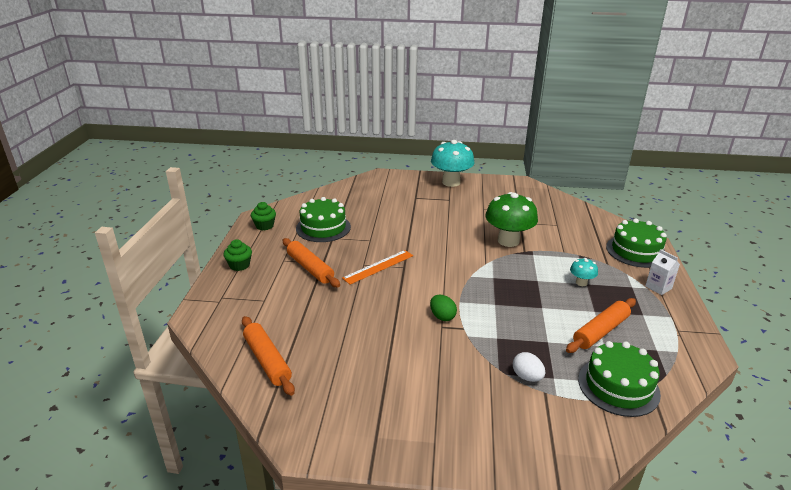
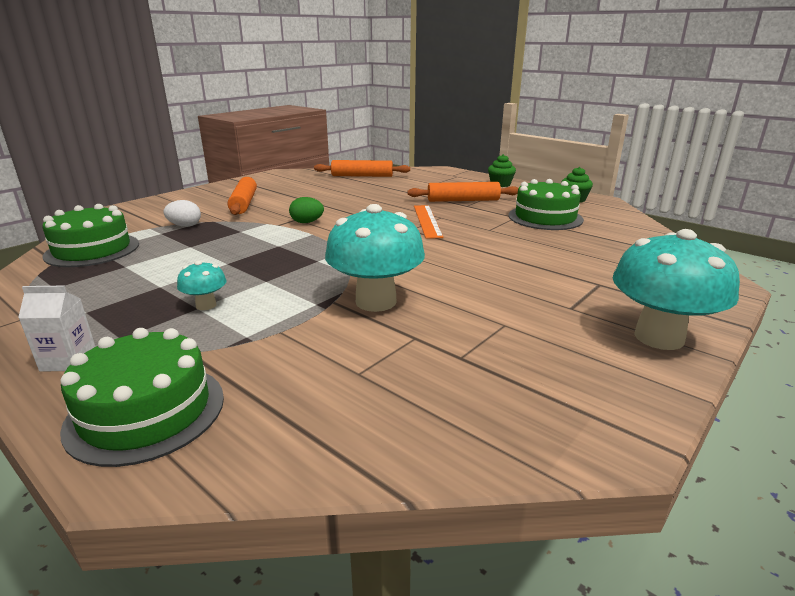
camera: 125 degrees right, 5 degrees down
(508, 241) = (376, 301): green mushroom -> turquoise mushroom
(601, 331) = (137, 274): orange rolling pin -> orange rolling pin (244, 203)

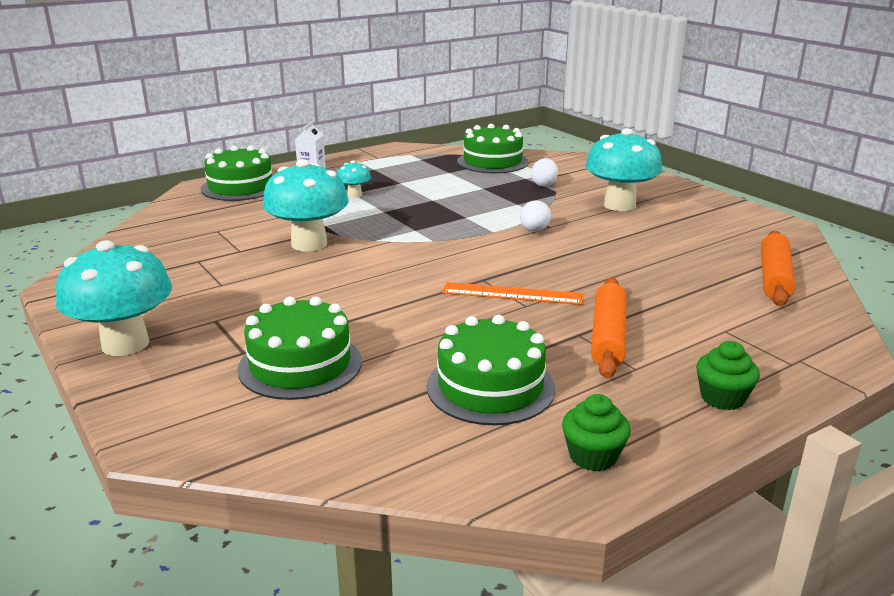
camera: 105 degrees right, 0 degrees up
(244, 203) = (619, 205): orange rolling pin -> turquoise mushroom
(307, 222) = (534, 231): green egg -> white egg
(588, 263) = (300, 365): none -> green cake

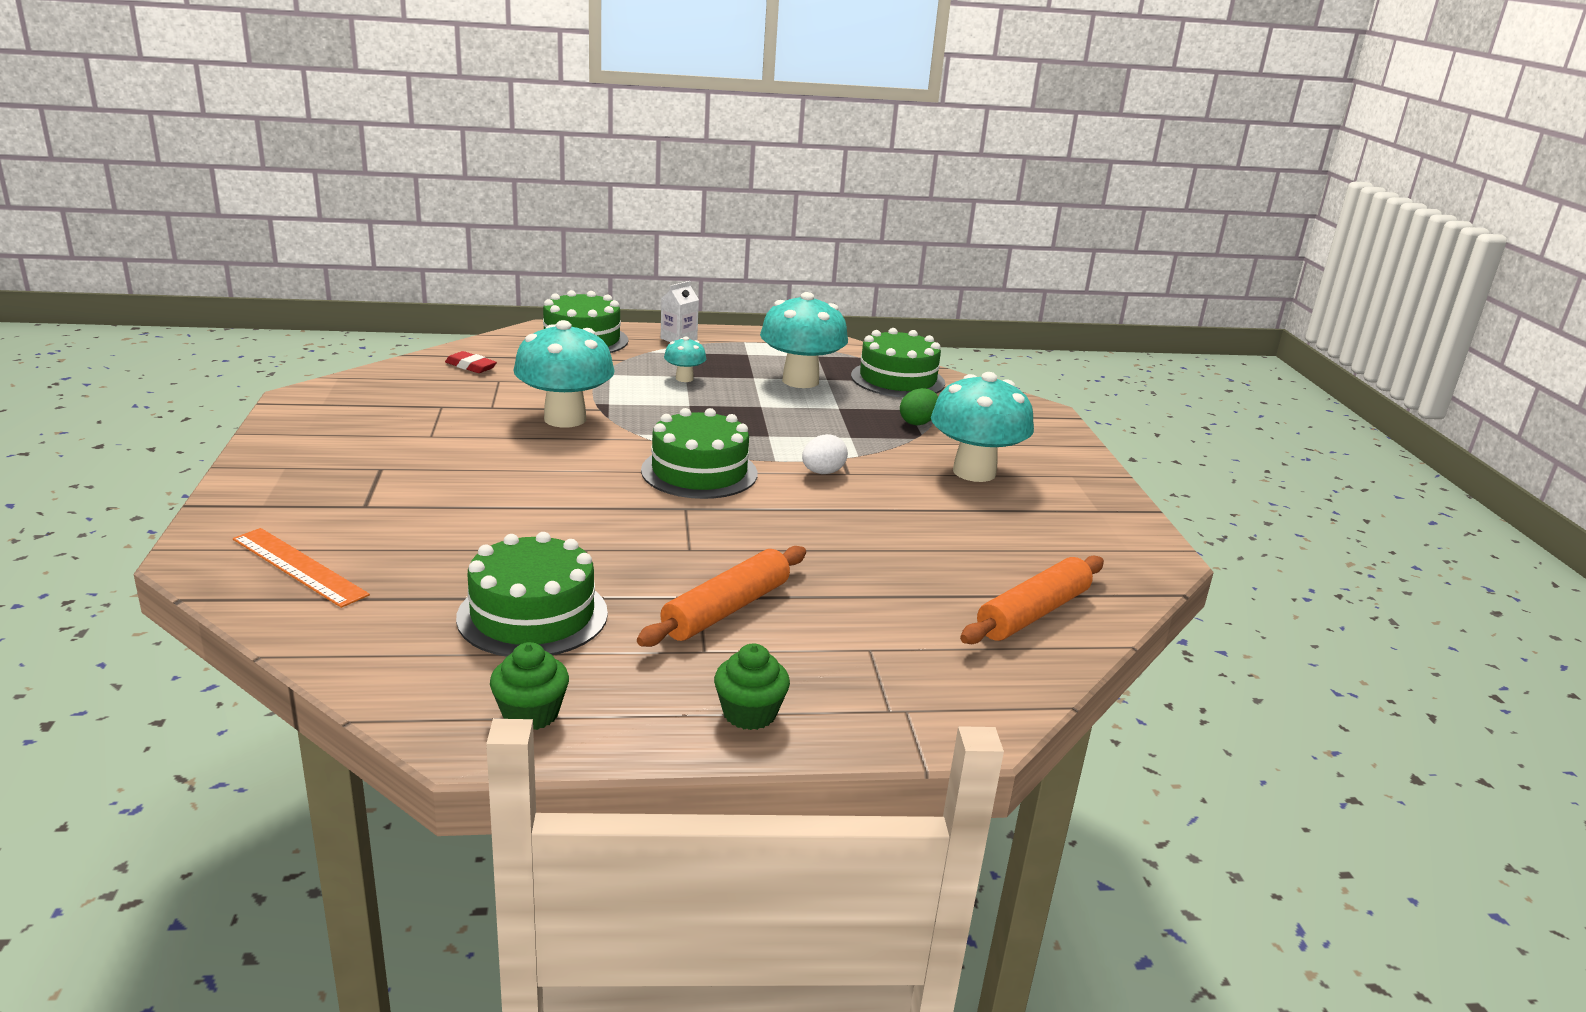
camera: 25 degrees right, 0 degrees up
(125, 344) = (282, 466): turquoise mushroom -> turquoise mushroom (800, 381)
(180, 226) = (471, 366): none -> red eraser
(300, 365) = (395, 534): green cake -> green cake (699, 472)
(512, 294) = (693, 533): orange ruler -> orange ruler (299, 566)
(544, 184) = (918, 422): white egg -> green egg

